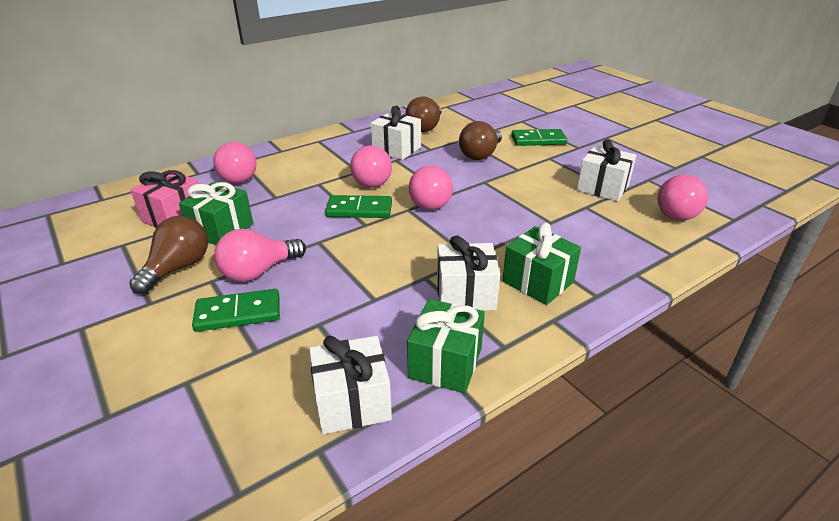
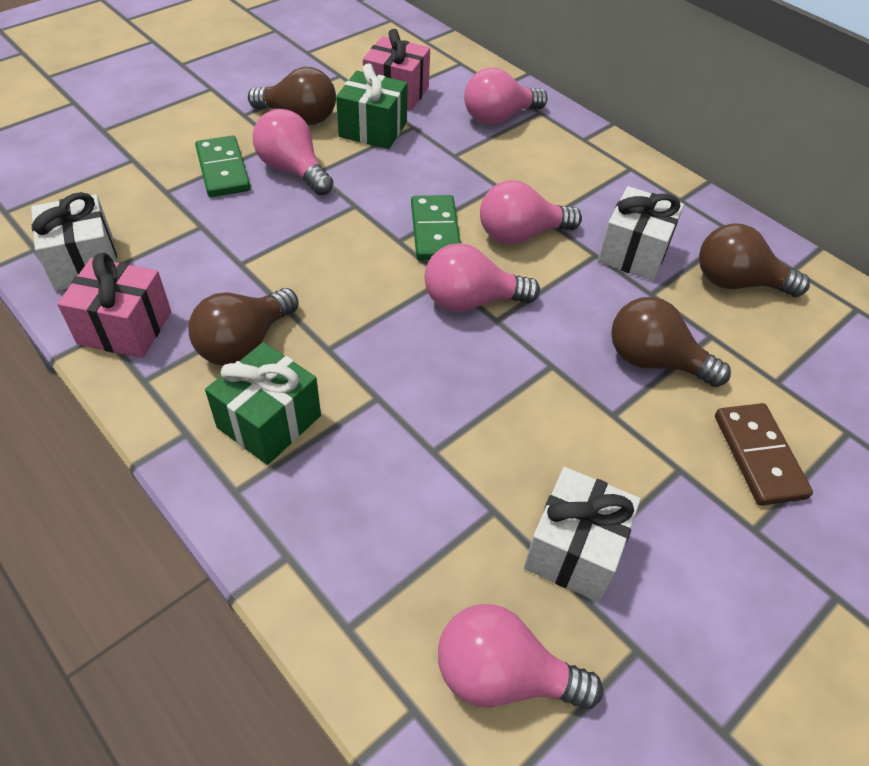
camera: 80 degrees right, 15 degrees up
(445, 363) = (125, 328): green gift -> pink gift
(465, 294) = (244, 343): white gift -> brown light bulb
(538, 140) = (758, 456): green domino -> brown domino

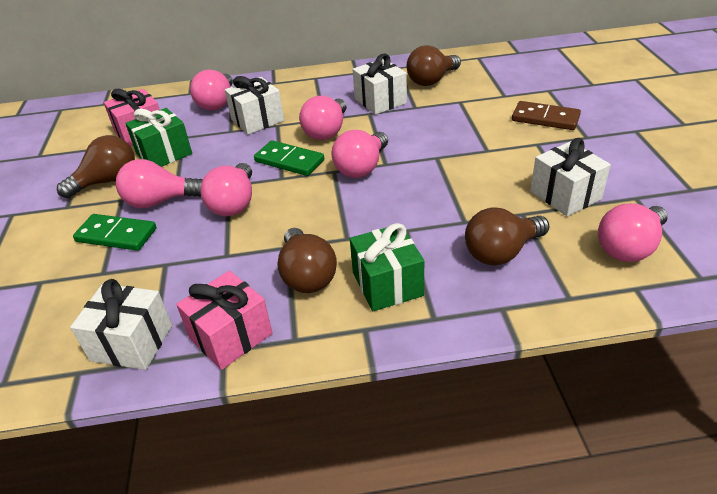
camera: 50 degrees left, 10 degrees down
(326, 226) = (234, 204): none -> pink light bulb
(493, 165) = (257, 120): none -> white gift
(654, 361) = (462, 124): brown light bulb -> brown light bulb (501, 252)

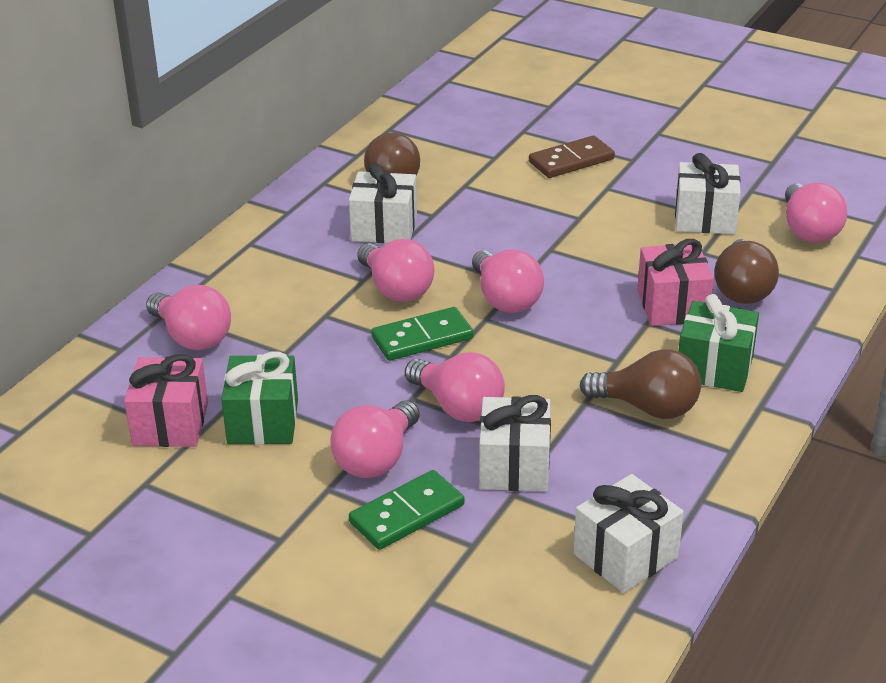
camera: 55 degrees left, 5 degrees down
(107, 181) = (265, 488): brown light bulb -> none
(230, 336) = (685, 487): pink gift -> pink gift (672, 305)
(257, 120) = (290, 324): white gift -> white gift (514, 466)

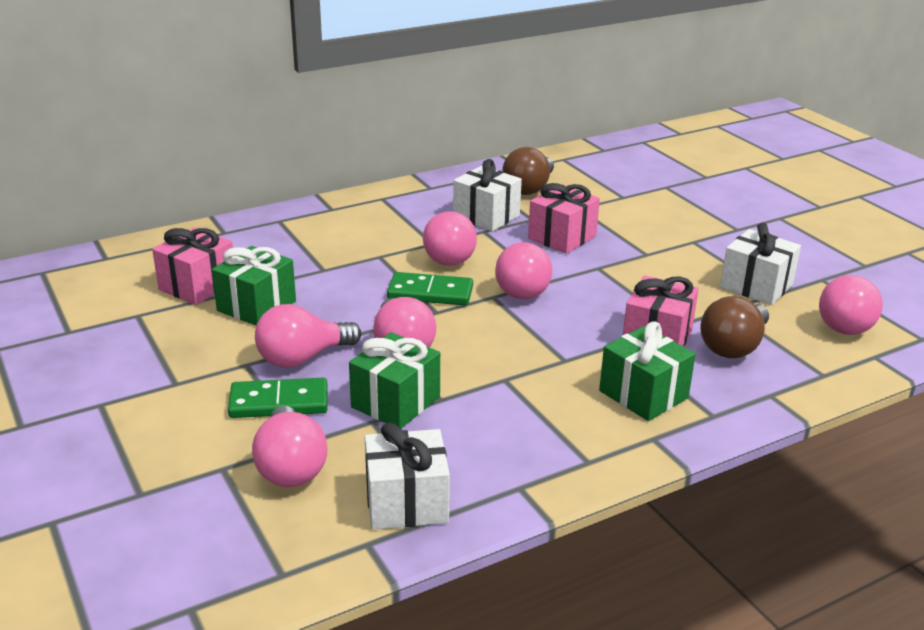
camera: 30 degrees right, 5 degrees down
(192, 337) = (276, 240): pink light bulb -> pink light bulb (290, 467)
(483, 227) = (562, 237): none -> pink gift
(514, 466) = (395, 402): white gift -> green gift
(571, 161) = (683, 216): brown domino -> none
(647, 407) = (551, 402): brown light bulb -> none

